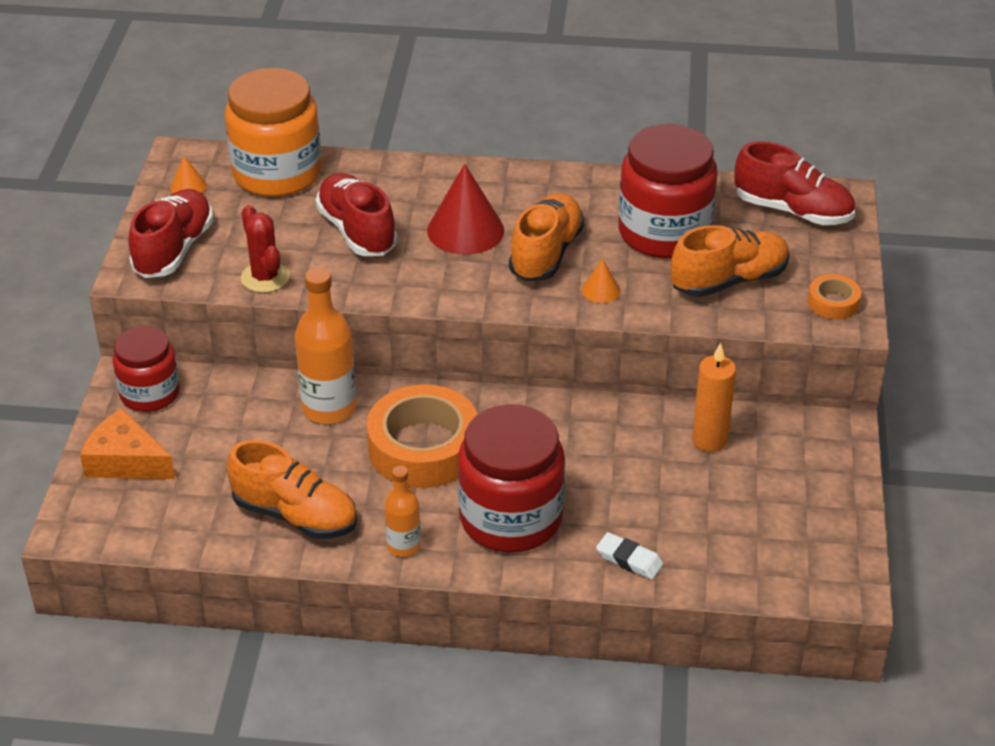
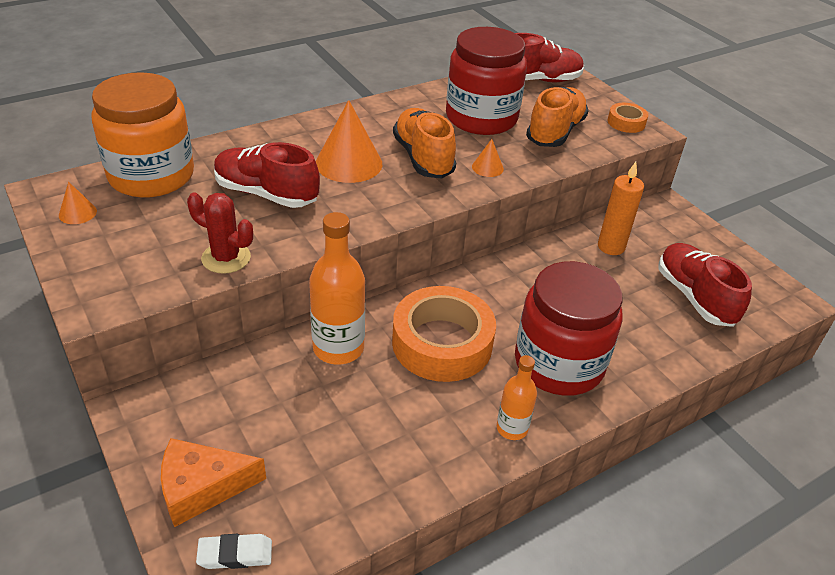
camera: 40 degrees left, 0 degrees up
(150, 393) = (167, 412): red jar -> none
(174, 250) = (115, 268): red shoe -> red shoe (694, 297)
(295, 515) = (403, 452): orange shoe -> none
(465, 230) = (349, 163): red cone -> orange cone
(629, 559) = (663, 351): white eraser -> white eraser (235, 554)

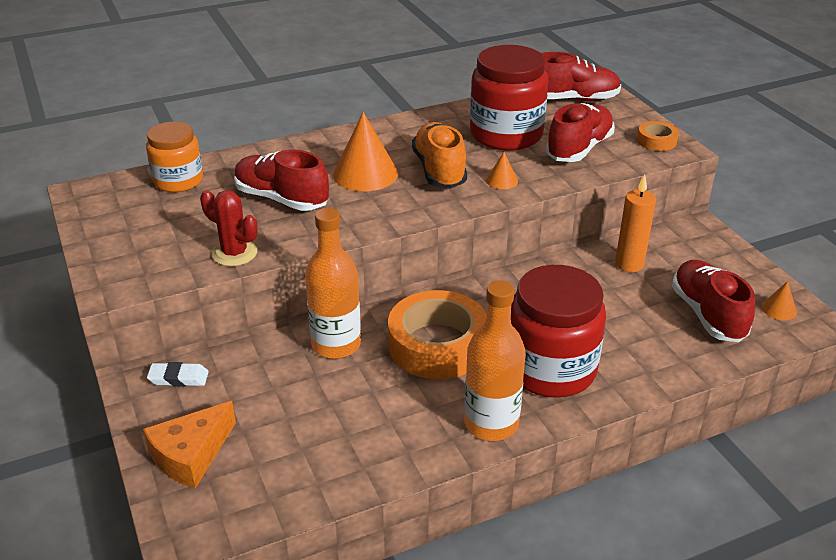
camera: 10 degrees right, 5 degrees down
(77, 213) = (107, 211): orange cone -> orange cone (779, 309)
(151, 176) = (178, 181): orange jar -> orange jar, size x0.63
(202, 487) = (191, 455): orange cheese -> orange cheese turned 45 degrees counterclockwise
(235, 554) = (212, 511): white eraser -> white eraser (178, 378)
(512, 428) = (491, 424): orange bottle -> orange bottle, size x1.74
(555, 132) = (579, 149): orange shoe -> red shoe

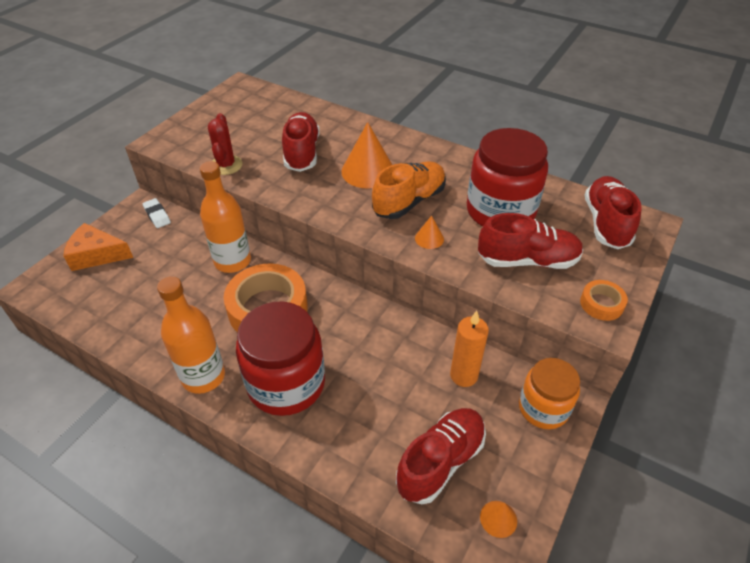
camera: 55 degrees right, 10 degrees up
(178, 181) = (284, 107): orange jar -> orange jar (543, 408)
(572, 99) = (606, 223): red shoe -> red shoe turned 135 degrees counterclockwise

